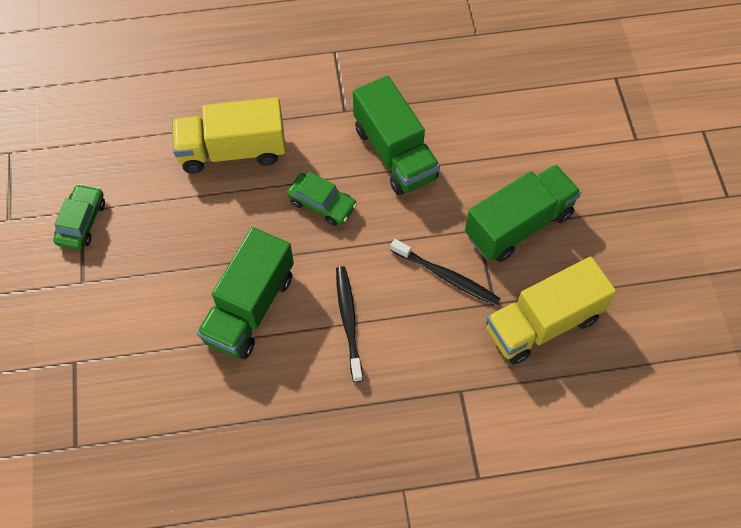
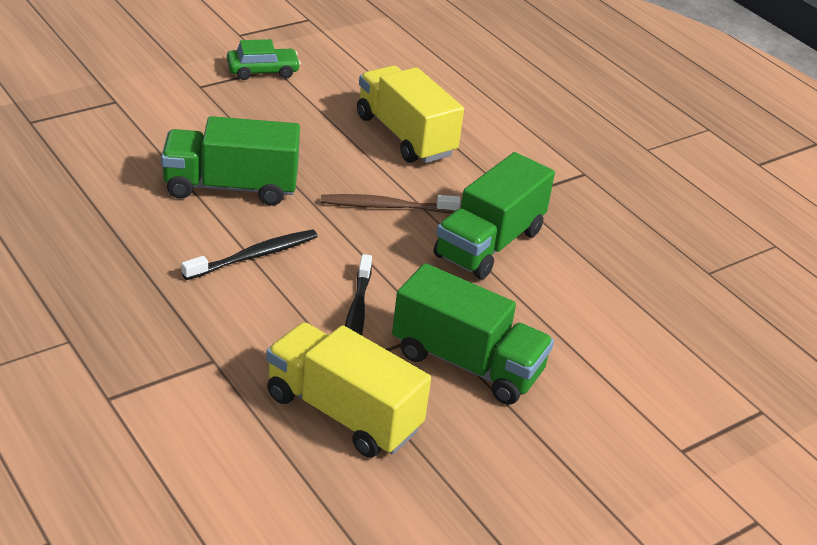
camera: 60 degrees right, 25 degrees down
(322, 204) = (385, 206): green car -> brown toothbrush

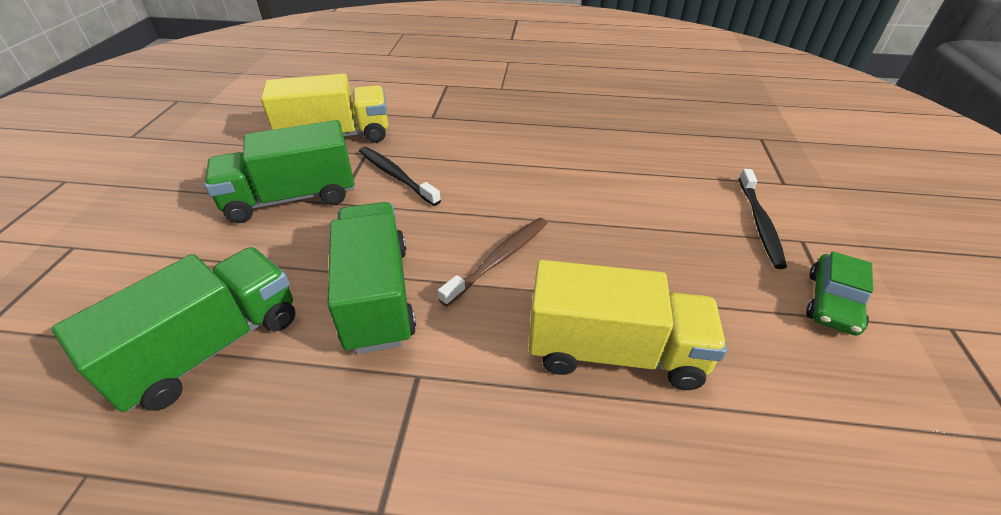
camera: 135 degrees right, 5 degrees up
(231, 187) = (603, 188): green truck -> green truck (211, 347)
(254, 256) = (507, 165): black toothbrush -> black toothbrush (760, 223)

